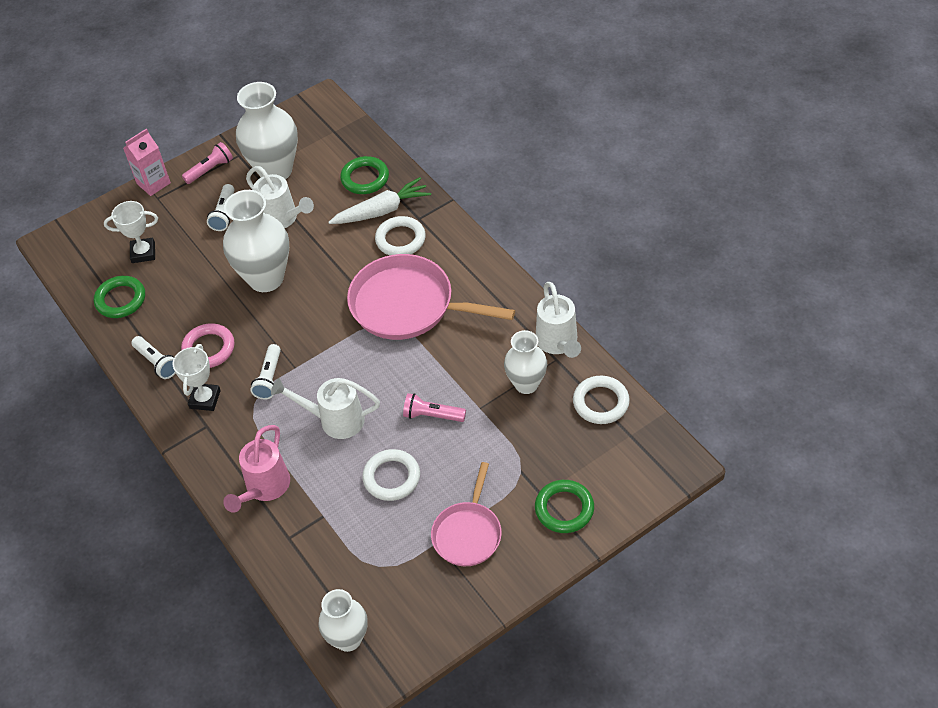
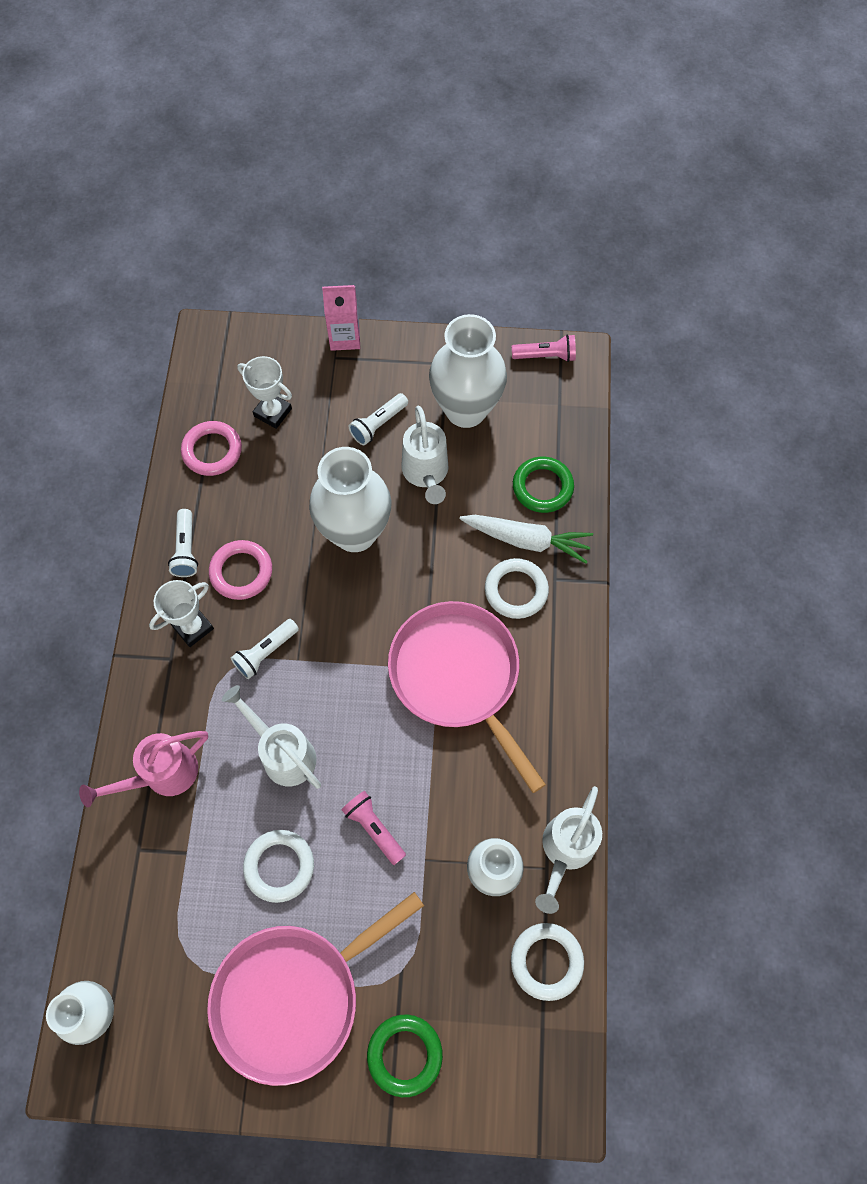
camera: 35 degrees right, 15 degrees up
(120, 300) = (212, 451): green ring -> pink ring
(210, 170) = (407, 361): pink flashlight -> pink flashlight (545, 356)
(468, 534) = (293, 997): pink pan -> pink pan, size x1.68

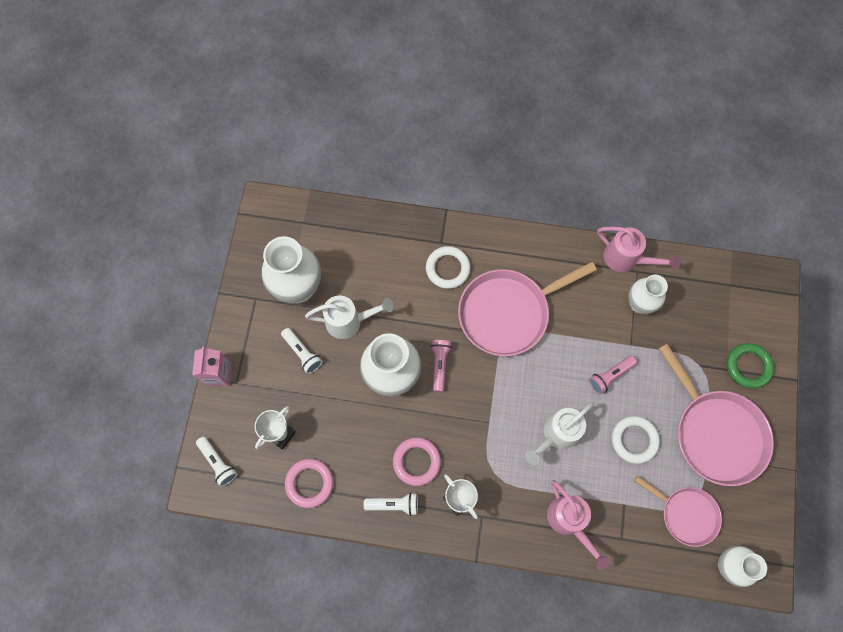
camera: 85 degrees left, 5 degrees up
(171, 946) = (686, 514): none -> pink pan
(265, 652) = (481, 445): white flashlight -> white flashlight (218, 463)
(526, 540) = (410, 257): white carrot -> none
(542, 487) = (369, 242): green ring -> none
(545, 356) = (260, 226): pink flashlight -> pink flashlight (440, 365)
(546, 961) = (693, 278): white ring -> none
(565, 850) = (626, 259): white watering can -> pink watering can

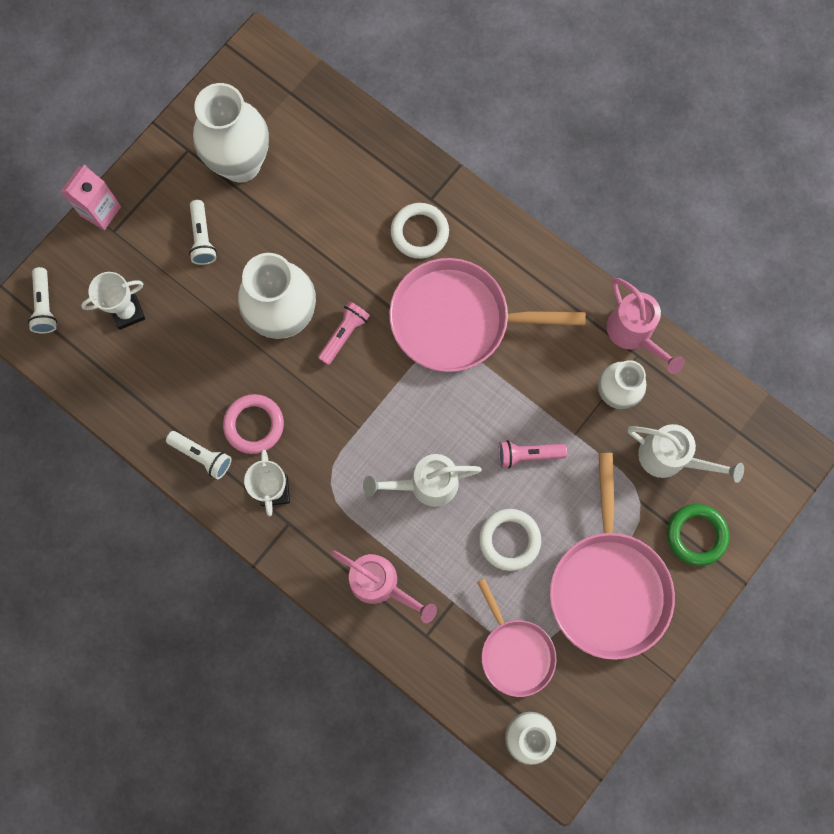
camera: 30 degrees right, 5 degrees up
(309, 483) = (127, 382): pink ring -> none
(349, 321) = (273, 231): white watering can -> white watering can (669, 458)
(569, 521) = (380, 584): pink watering can -> pink watering can turned 60 degrees counterclockwise

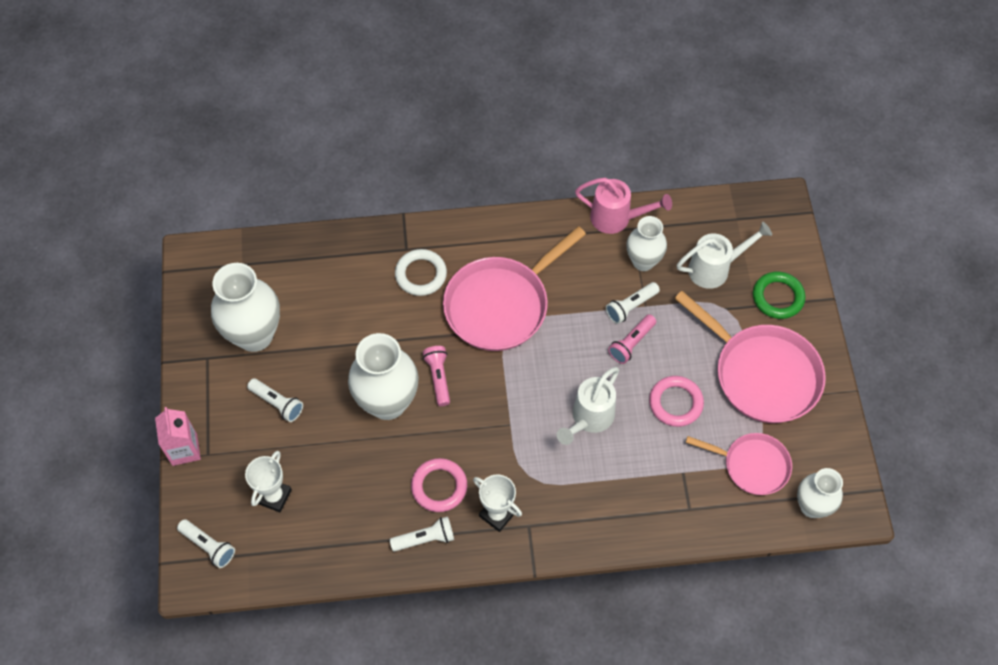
camera: 45 degrees left, 15 degrees down
(380, 584) = (627, 505): pink watering can -> none
(509, 540) = (675, 403): white ring -> pink ring
(561, 423) = (630, 306): none -> white flashlight

